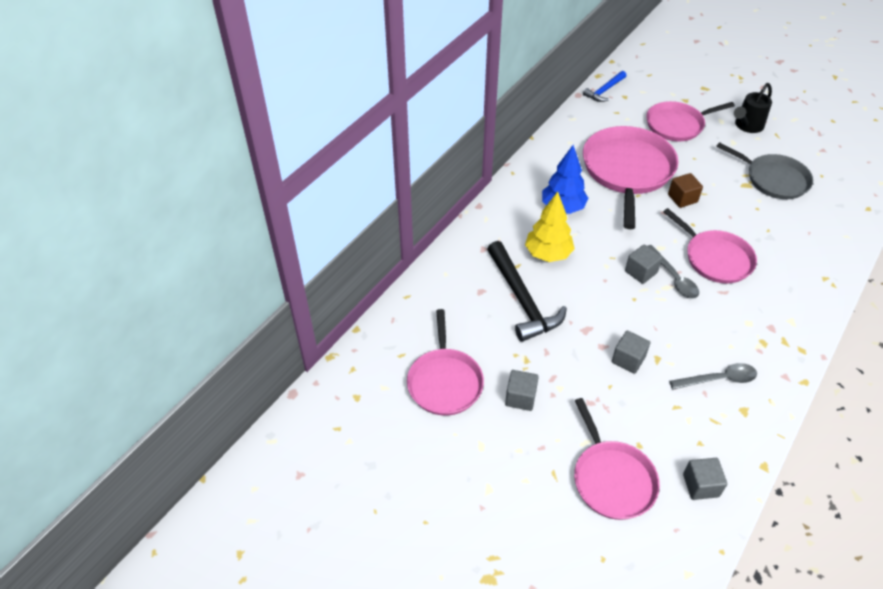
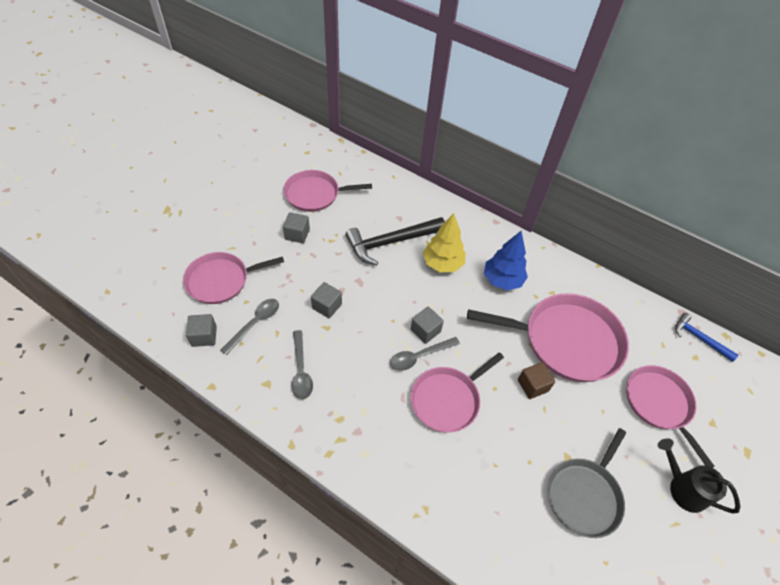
camera: 85 degrees right, 5 degrees up
(669, 431) = (255, 323): none -> grey spoon

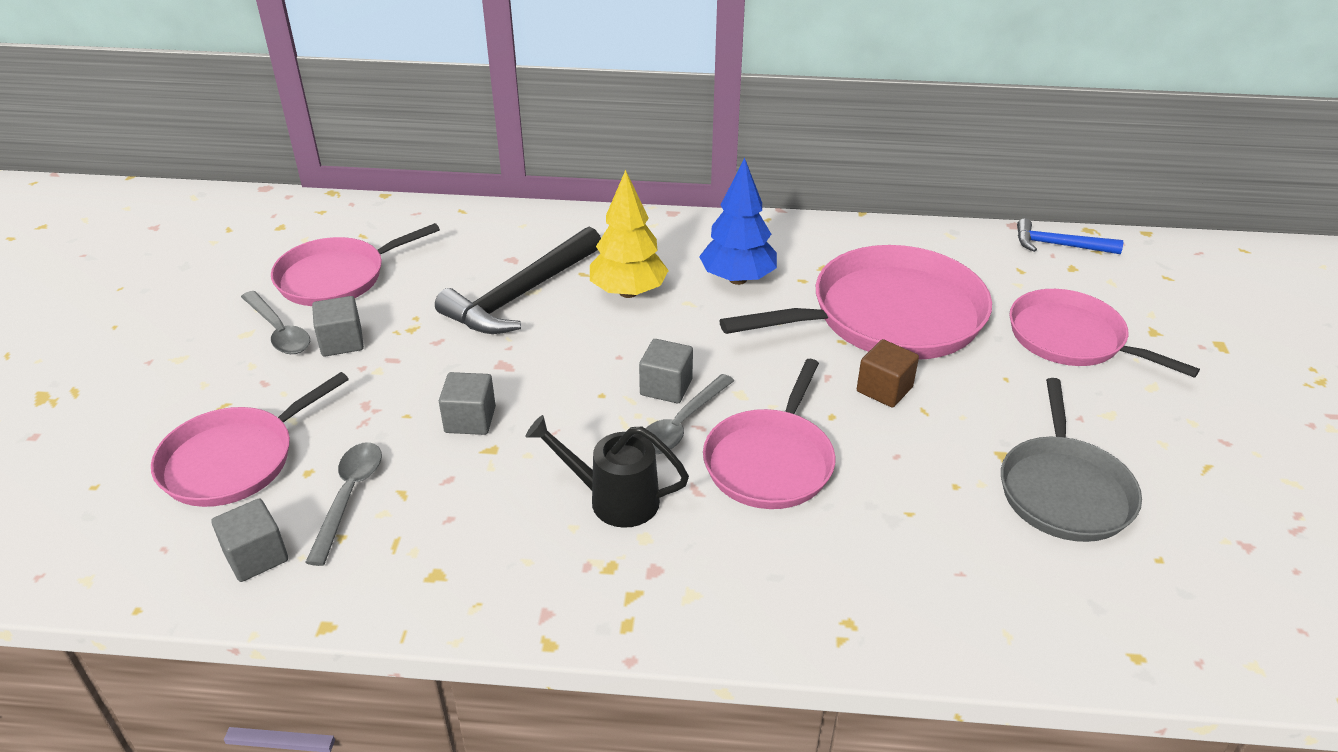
camera: 25 degrees left, 15 degrees down
(301, 370) = (487, 528): grey spoon -> grey spoon (279, 331)
(682, 488) = (1180, 421): black watering can -> black watering can (613, 499)

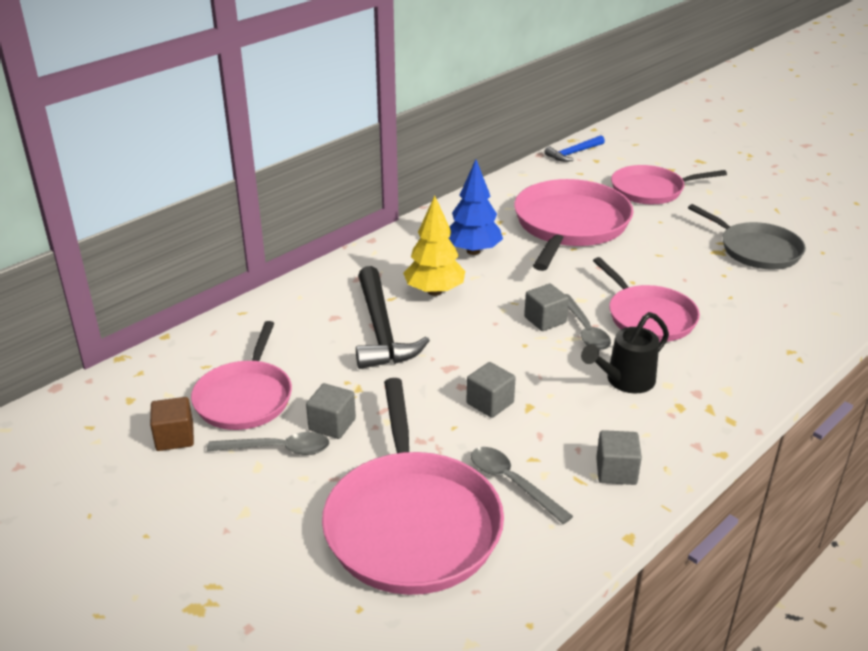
camera: 50 degrees left, 5 degrees down
(234, 460) = (412, 523): pink pan -> pink pan, size x1.55
(256, 556) = (530, 546): grey cube -> grey cube (616, 471)
(884, 389) = (629, 257): brown cube -> brown cube (175, 437)

